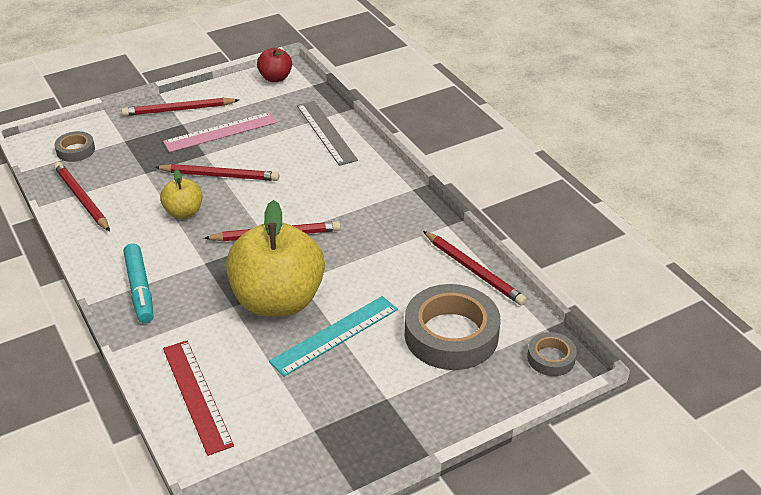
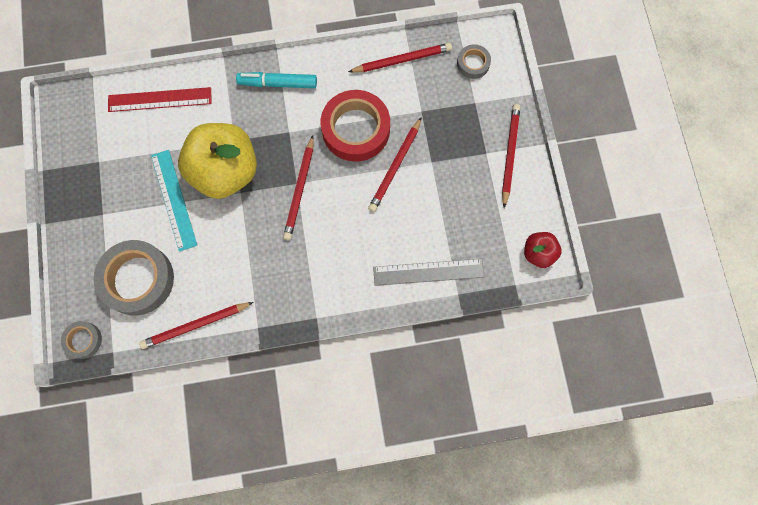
camera: 110 degrees right, 35 degrees up
(184, 212) = (356, 129): yellow apple -> red tape
(220, 132) = (461, 182): pink ruler -> none

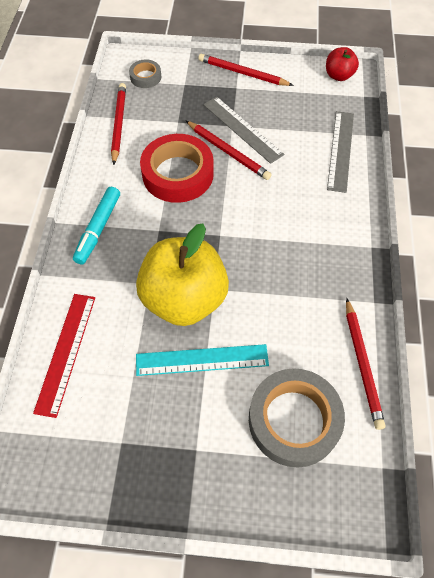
camera: 75 degrees left, 15 degrees down
(83, 340) = (362, 503): grey tape -> none
(300, 190) = (228, 233): red pencil -> none
(429, 172) = (242, 129): none -> grey ruler

